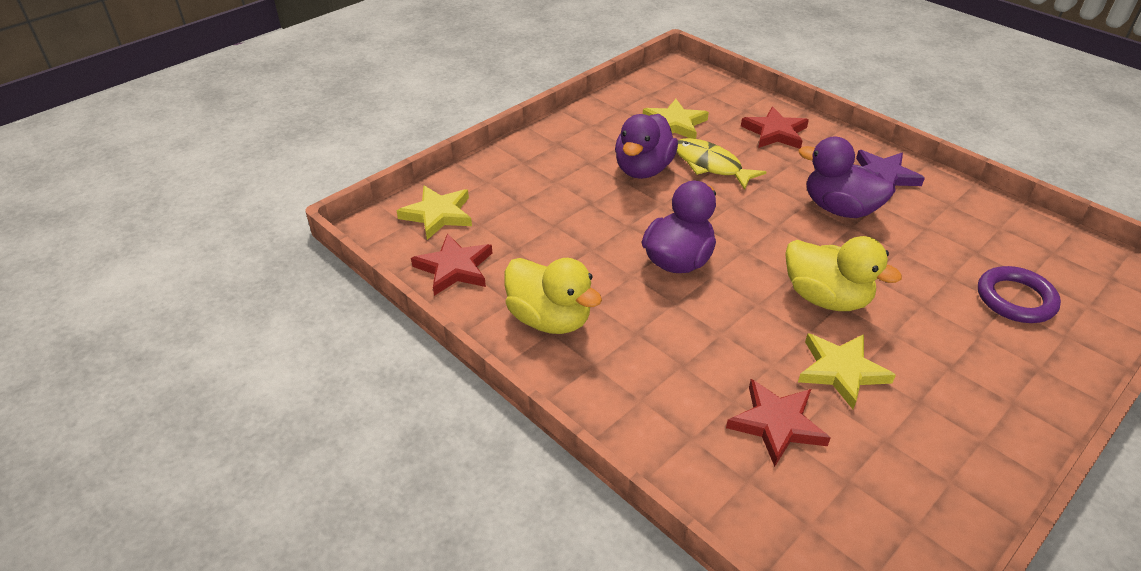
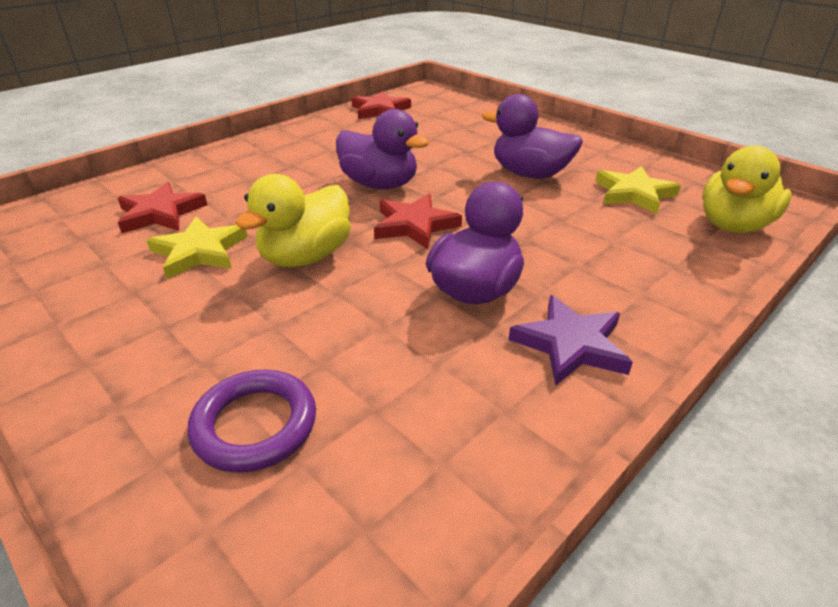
camera: 90 degrees right, 5 degrees down
(438, 215) = (443, 103): yellow star -> none
(550, 319) = (317, 137): yellow duck -> yellow duck (733, 225)
(710, 165) = (551, 209): yellow fish -> none
(775, 132) = (653, 260): red star -> red star (414, 225)

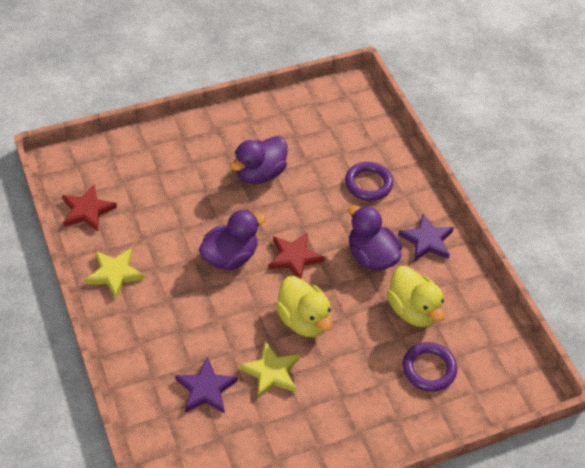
camera: 70 degrees left, 15 degrees up
(160, 213) = (206, 389): red star -> purple star
(618, 254) = (368, 184): none -> purple ring
(633, 193) = (312, 139): yellow star -> yellow star (114, 274)
(733, 225) = (366, 121): yellow duck -> yellow duck (413, 310)

